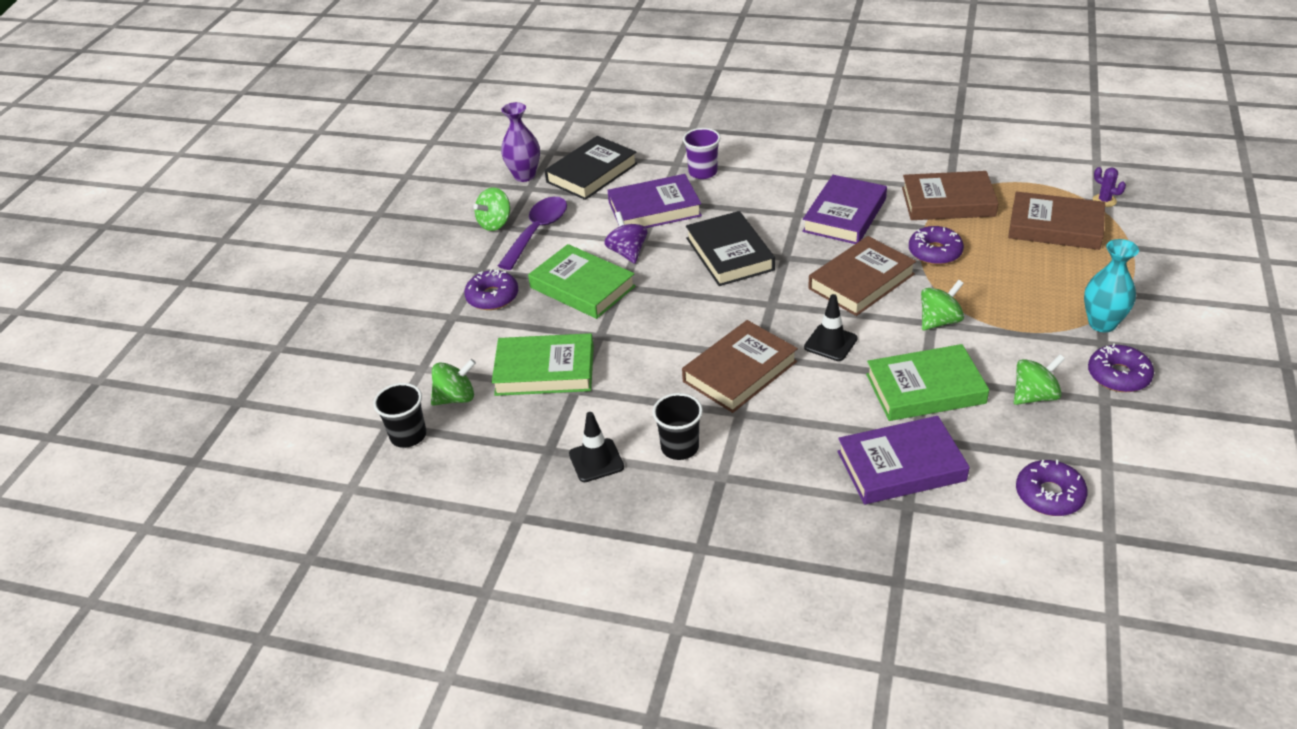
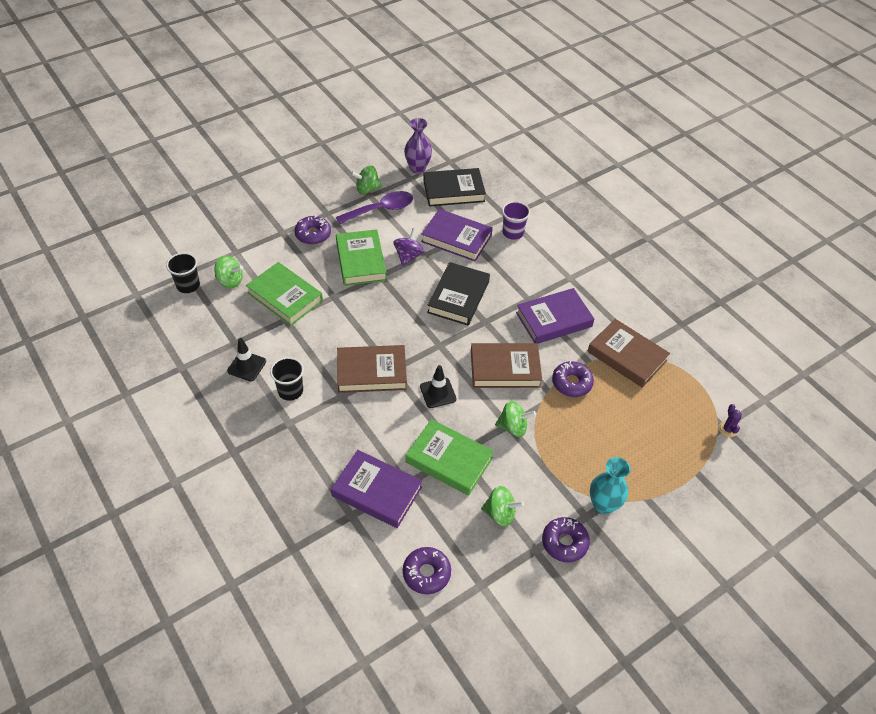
camera: 35 degrees right, 10 degrees up
(1055, 227) = (669, 422): brown book -> none

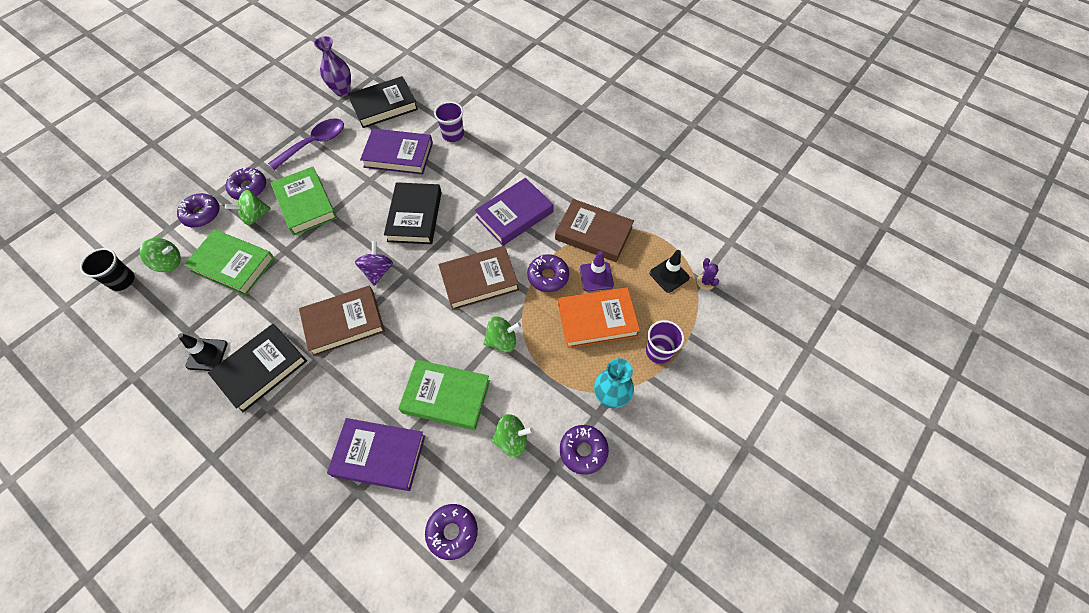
camera: 15 degrees left, 10 degrees up
(267, 247) = (201, 214): none -> purple donut
(290, 391) = (261, 369): black cup -> black book
(367, 189) = (295, 125): green spinning top -> green spinning top (255, 216)
(408, 256) = (354, 186): purple spinning top -> purple spinning top (378, 271)
(438, 393) = (418, 326): black traffic cone -> black traffic cone (669, 275)
(609, 434) = (597, 320): none -> orange book
(619, 395) = (596, 276): none -> purple traffic cone
(662, 478) = (658, 351): none -> purple cup

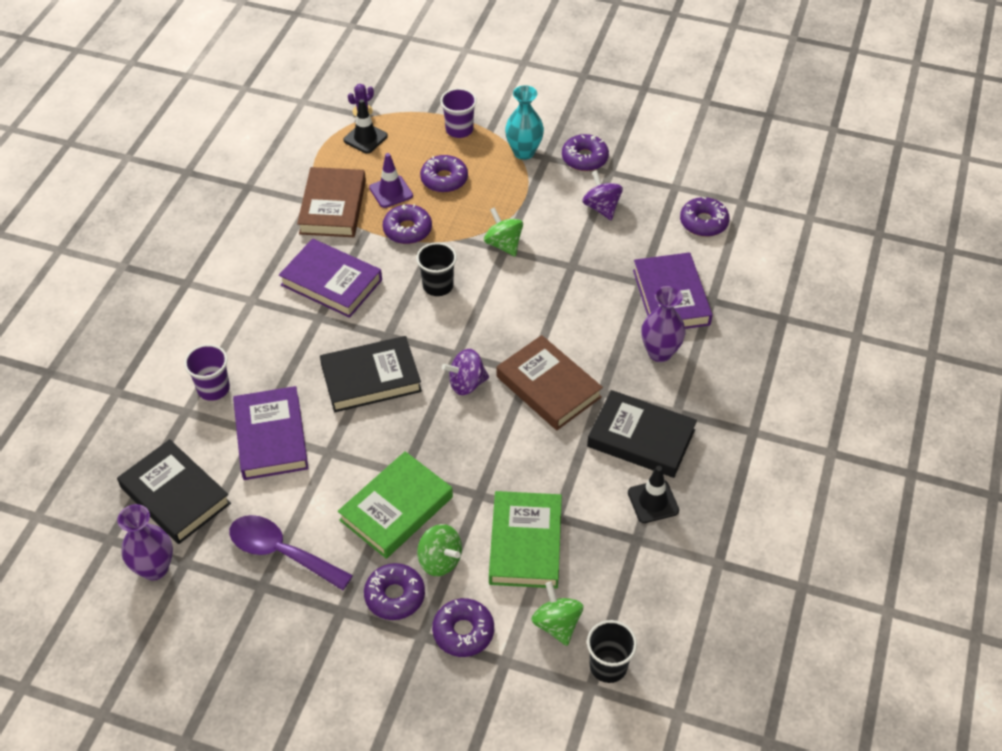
camera: 110 degrees left, 10 degrees down
(328, 419) = (660, 352): none -> purple vase
(446, 396) = (586, 268): green book -> none
(479, 280) = (438, 286): brown book -> black cup
(512, 440) = (601, 207): green spinning top -> purple spinning top
(597, 320) = (444, 179): orange book -> purple donut

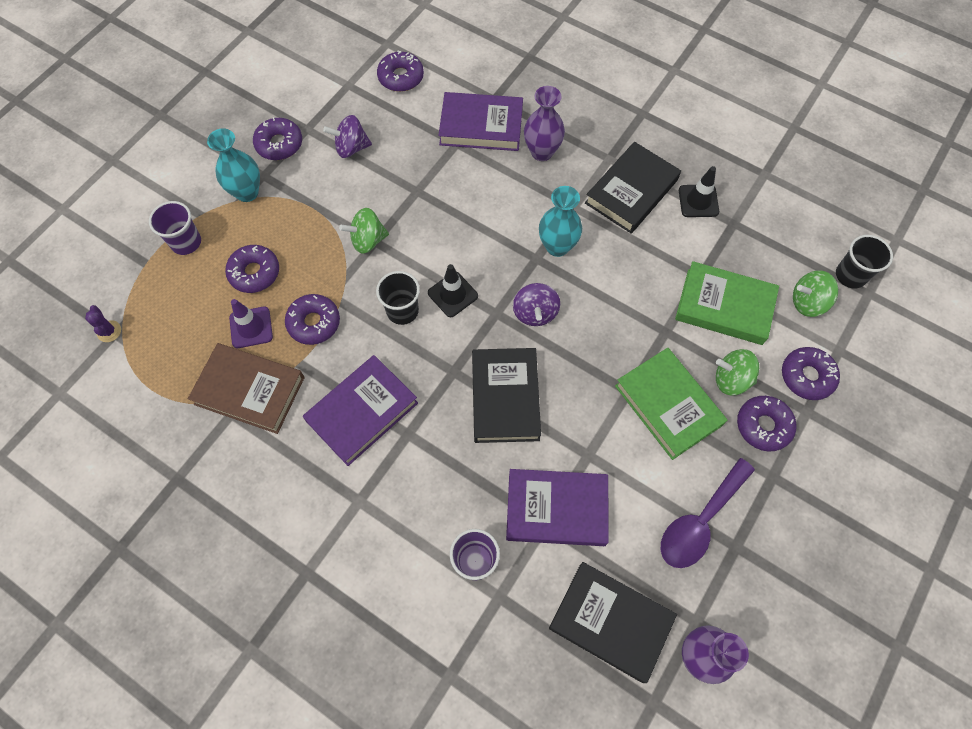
camera: 75 degrees left, 15 degrees up
(175, 495) = (610, 622): black book -> black book turned 60 degrees clockwise
(365, 138) = (155, 337): black traffic cone -> black traffic cone (453, 294)
(440, 560) = (731, 379): green spinning top -> green spinning top turned 135 degrees counterclockwise
(548, 387) = (557, 246): brown book -> turquoise vase

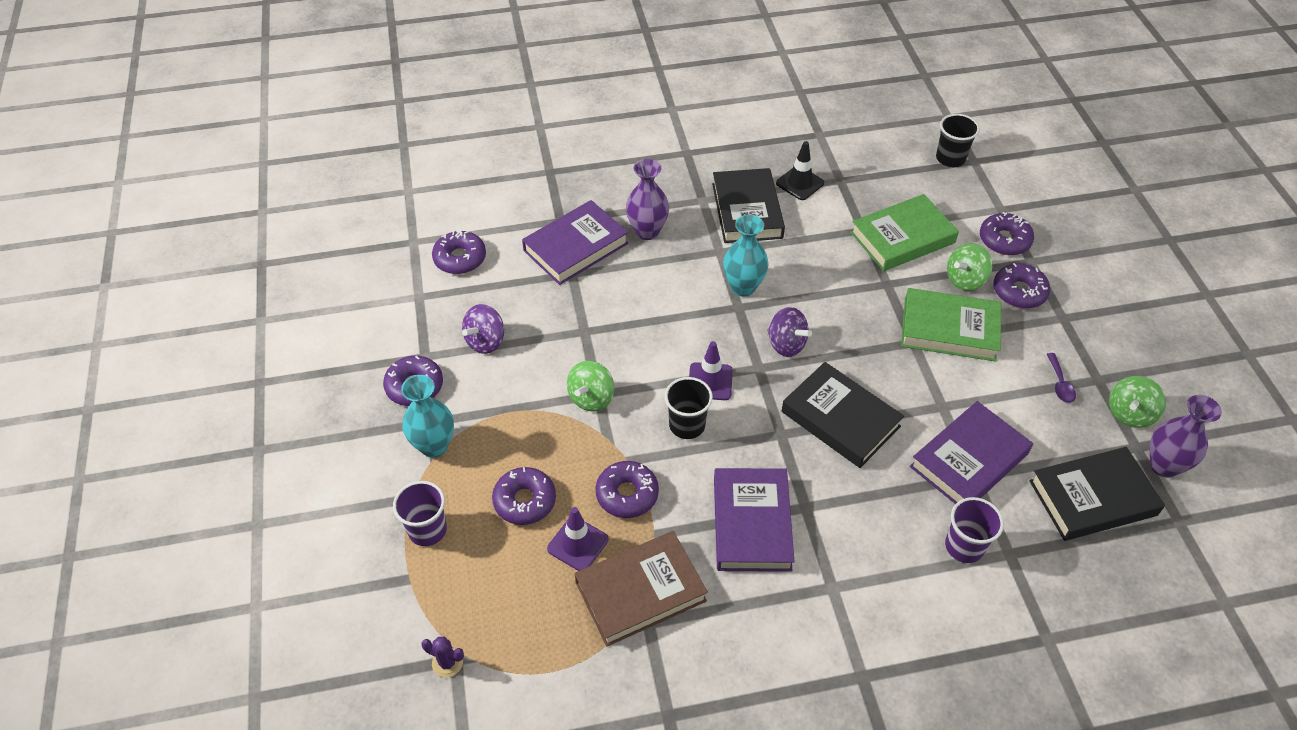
camera: 45 degrees left, 15 degrees down
(453, 294) = (710, 381): black traffic cone -> purple traffic cone
(700, 521) = (1059, 383): purple spoon -> purple spoon, size x0.48
(807, 302) = (947, 195): green spinning top -> green spinning top (1129, 414)

